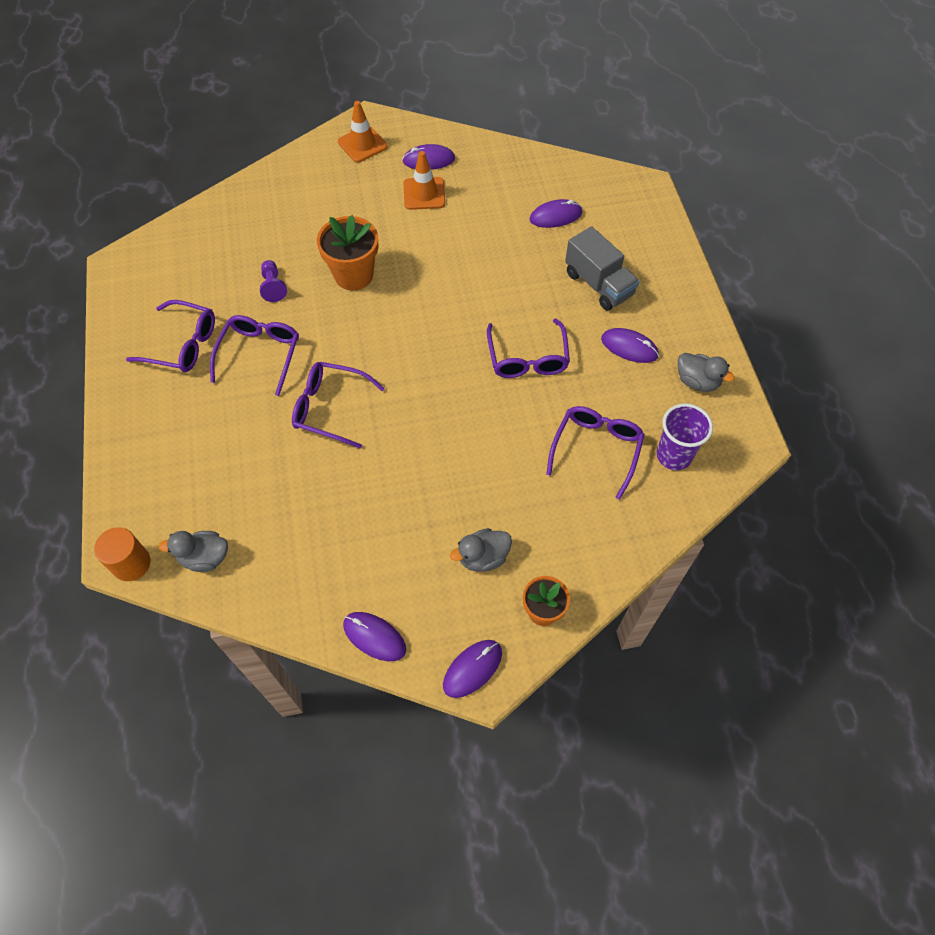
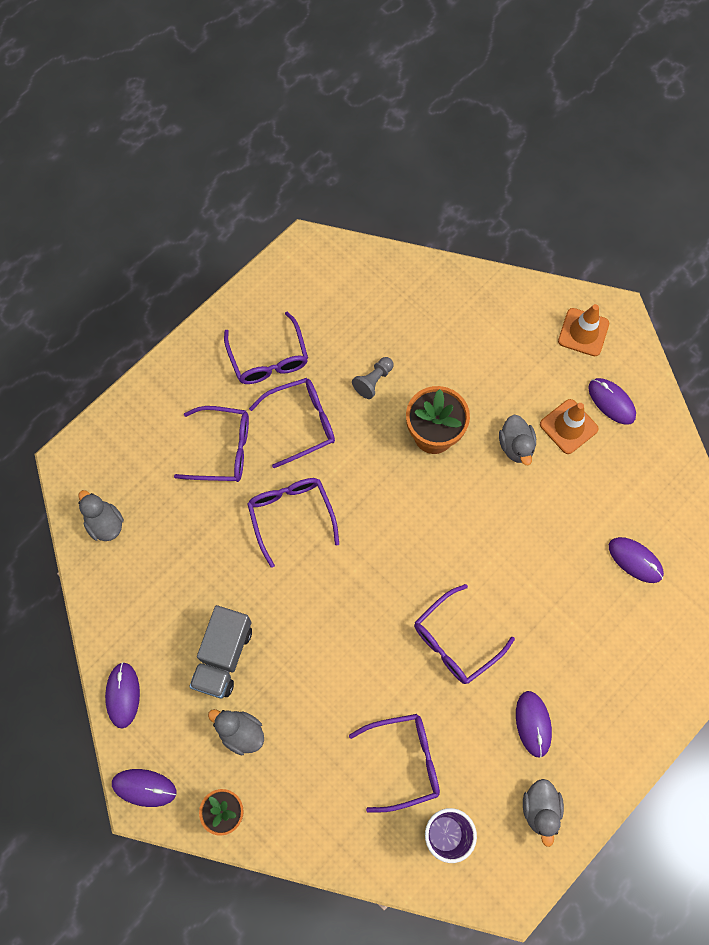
camera: 55 degrees right, 10 degrees up
(131, 563) = (68, 476): orange cylinder -> none
(227, 424) = (222, 449): none -> purple glasses
(273, 286) = (373, 381): purple pawn -> grey pawn
(410, 232) = (516, 446): none -> grey duck
(599, 284) = (584, 651): grey truck -> grey truck (223, 656)

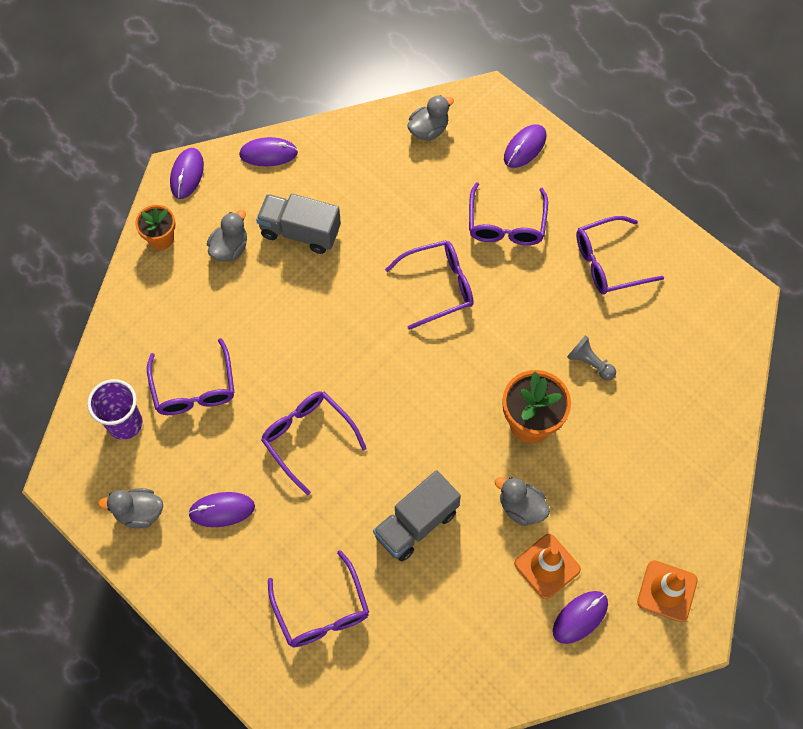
camera: 90 degrees right, 5 degrees down
(301, 423) = (538, 294): purple glasses -> purple glasses (322, 610)
(516, 446) = (521, 507): grey duck -> grey duck turned 45 degrees clockwise
(536, 538) = (416, 524): none -> grey truck
(635, 560) = (391, 629): purple mouse -> purple mouse (525, 147)

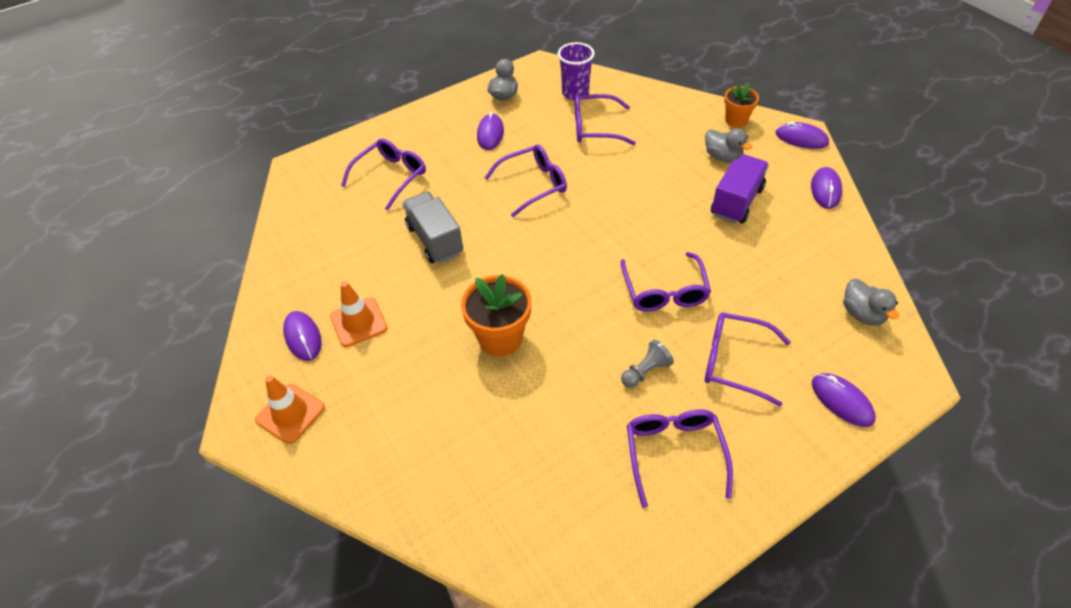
camera: 105 degrees right, 15 degrees down
(300, 232) = (736, 201): grey truck -> purple truck
(322, 610) = (391, 177): purple glasses -> purple glasses turned 135 degrees clockwise
(521, 507) = (420, 314): grey duck -> none
(589, 363) = (551, 404): grey pawn -> grey pawn (645, 371)

